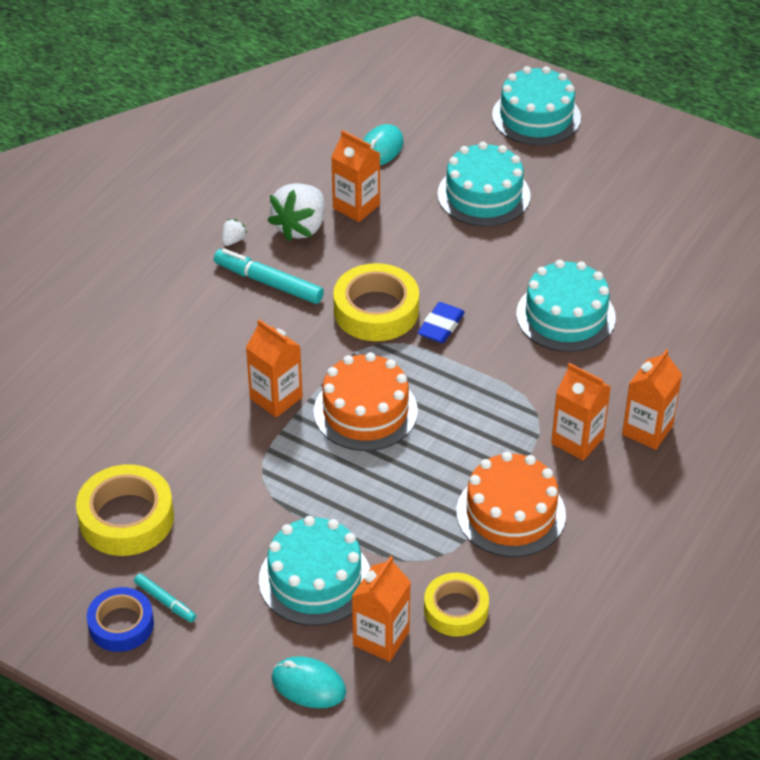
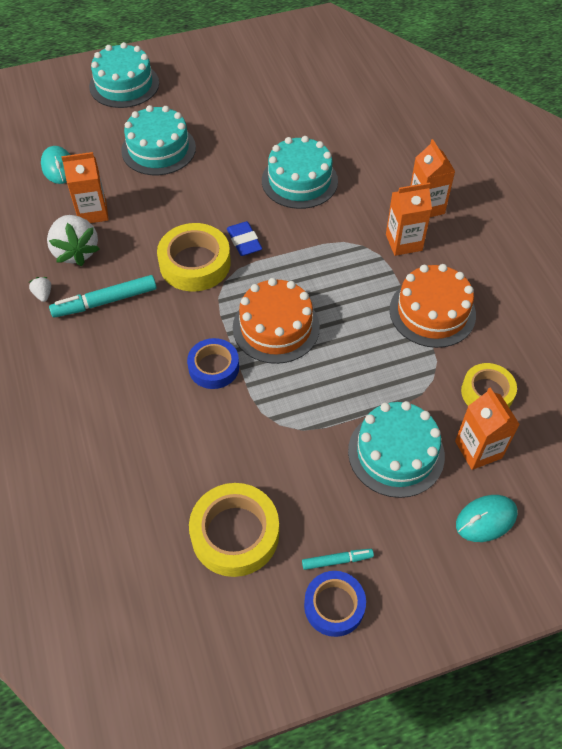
camera: 50 degrees left, 10 degrees up
(276, 398) = (214, 367): orange carton -> blue tape

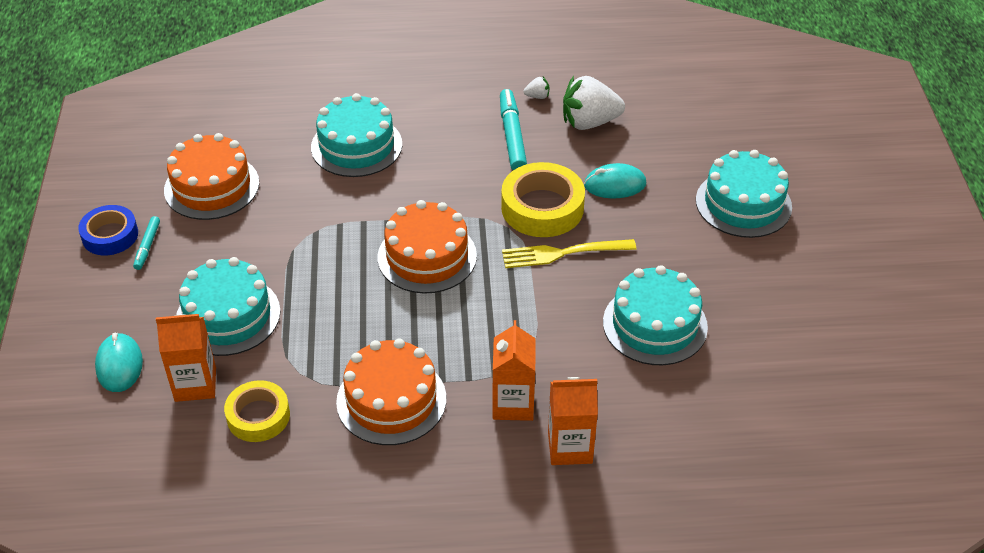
camera: 105 degrees right, 10 degrees down
(58, 167) = (727, 120): turquoise mouse -> turquoise mouse (615, 185)
(93, 212) = (646, 139): orange carton -> none
(124, 85) = (878, 188): turquoise cake -> turquoise cake (356, 146)
(214, 367) = (396, 201): blue tape -> none
(235, 534) = (212, 186): yellow tape -> orange cake
(244, 241) = (563, 253): blue eraser -> yellow fork

